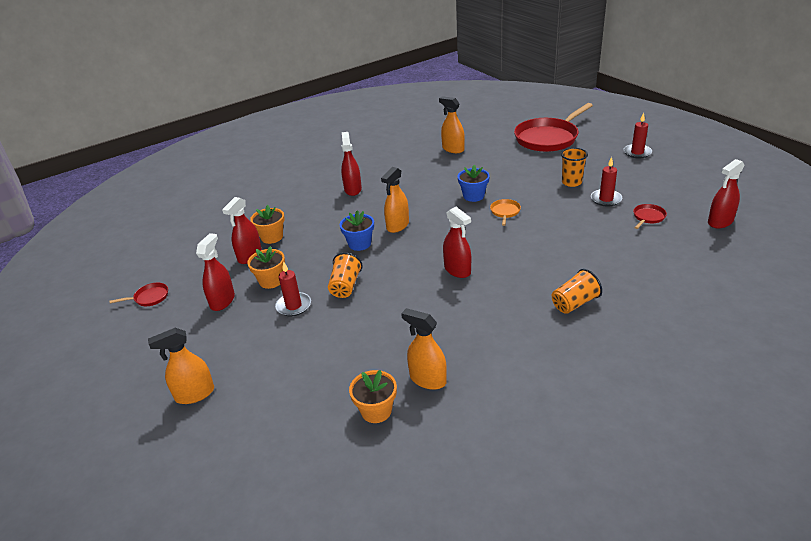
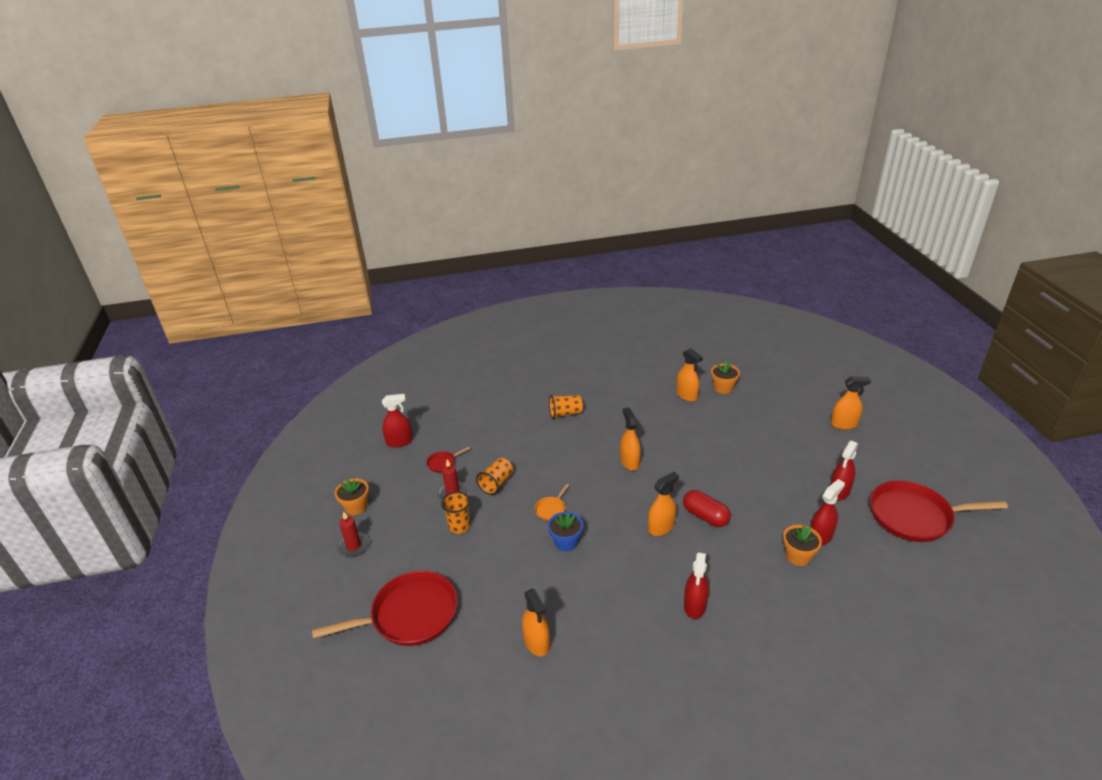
camera: 160 degrees left, 0 degrees up
(150, 297) = (914, 516): red pan -> red pan, size x2.44
(271, 281) = (795, 500): orange flower pot -> orange flower pot (356, 507)
(293, 306) = (774, 469): red candle -> none
(345, 286) = (727, 474): orange cup -> orange cup (496, 483)
(359, 244) = (705, 516): blue flower pot -> red capsule
(457, 270) = (629, 462): red spray bottle -> orange spray bottle

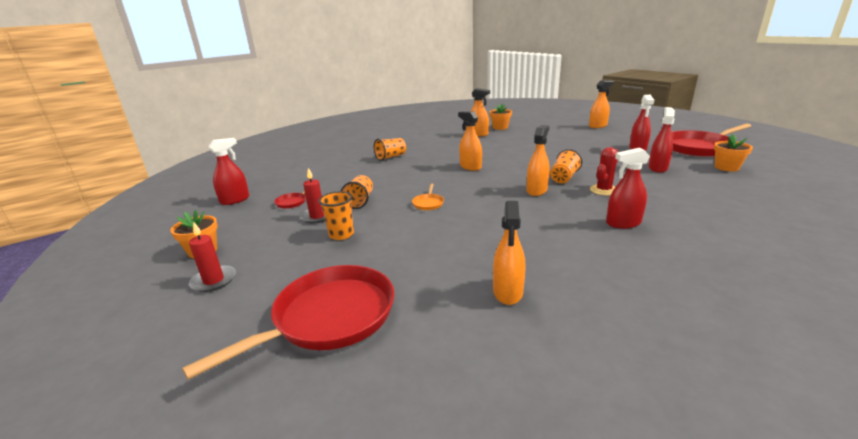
camera: 25 degrees left, 10 degrees down
(537, 643) = (508, 292): orange spray bottle -> orange spray bottle turned 60 degrees clockwise
(566, 542) = (463, 218): blue flower pot -> none
(695, 605) = (623, 223): red spray bottle -> red spray bottle turned 90 degrees clockwise
(705, 516) = (563, 178): red capsule -> orange cup
(725, 552) = (603, 190): none -> red cactus
(798, 556) = (658, 179): orange flower pot -> orange flower pot (726, 167)

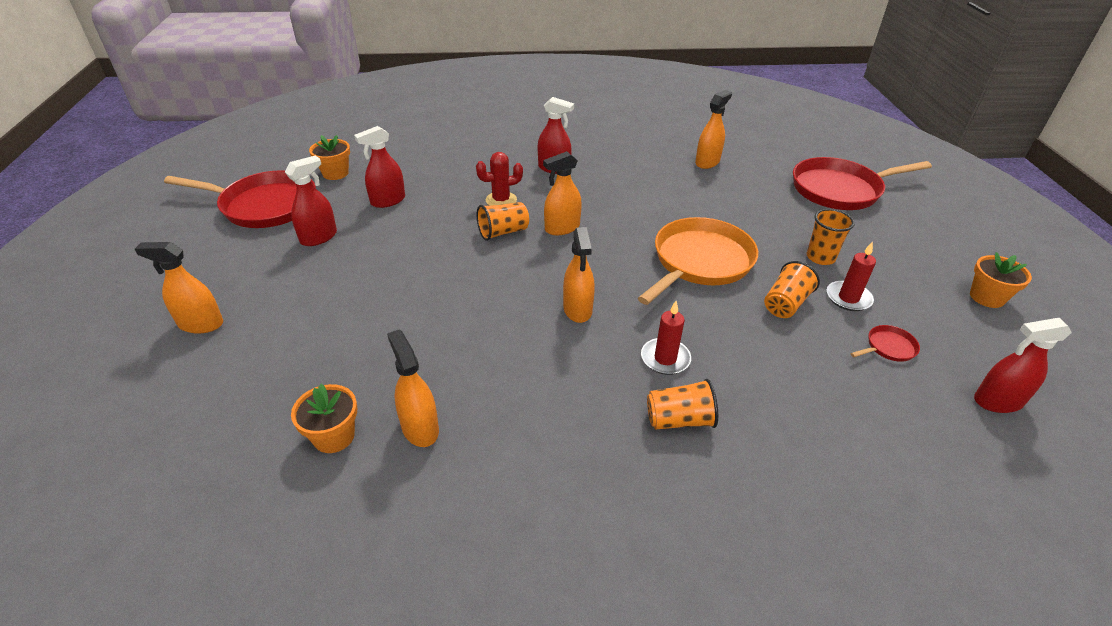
camera: 150 degrees left, 15 degrees up
(214, 280) = (950, 252): red candle -> red candle (665, 358)
(428, 203) = (700, 261): orange pan -> orange pan, size x2.44

